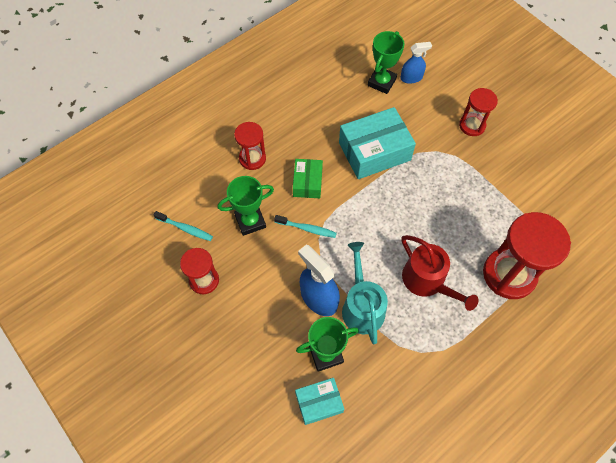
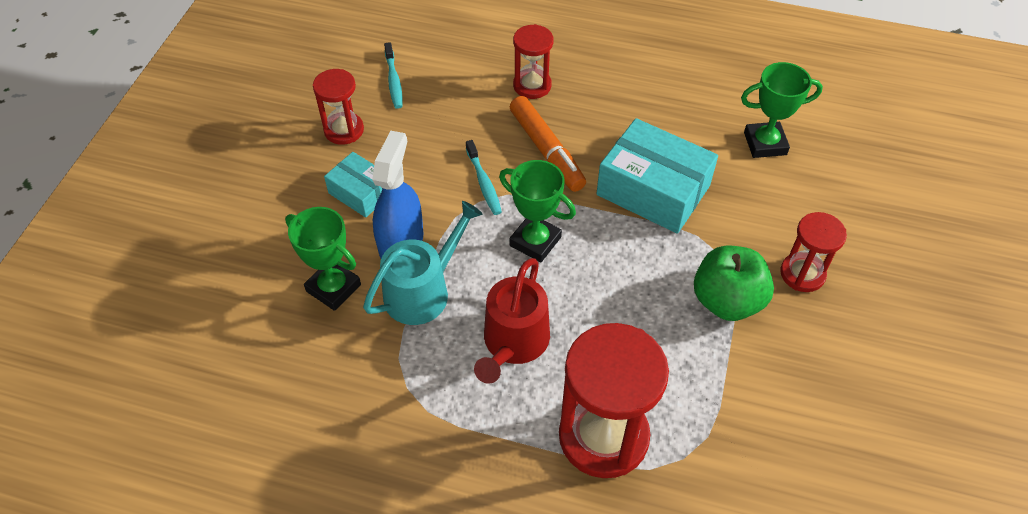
camera: 55 degrees right, 10 degrees down
(250, 221) = (449, 128): green trophy -> green trophy (535, 241)
(307, 183) = (546, 150): green box -> orange marker
(319, 403) = (267, 314): turquoise box -> turquoise box (361, 193)
(411, 78) = (806, 169): blue spray bottle -> none
(466, 167) = (727, 301): none -> green apple

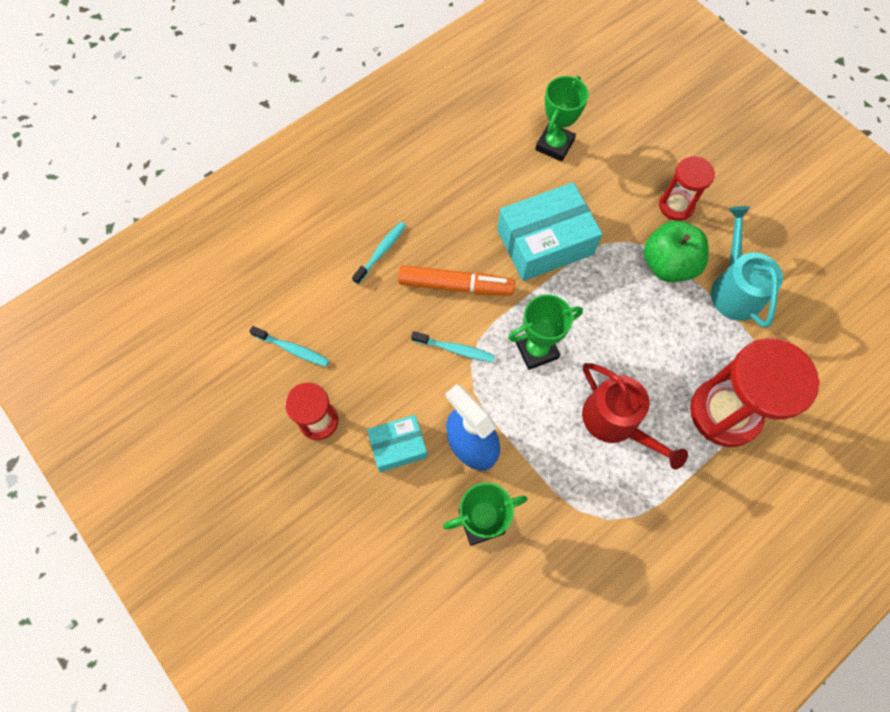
camera: 55 degrees left, 15 degrees up
(423, 291) = (529, 457): turquoise watering can -> turquoise watering can (734, 289)
(532, 85) = (381, 252): red hourglass -> turquoise toothbrush

